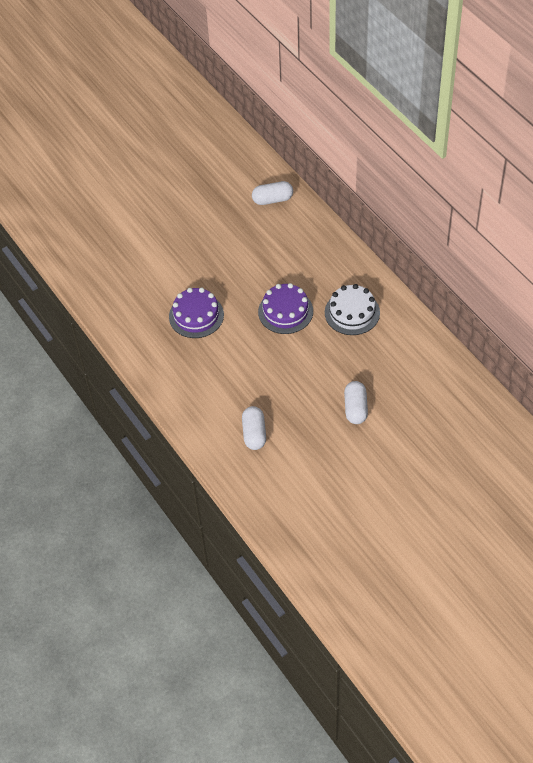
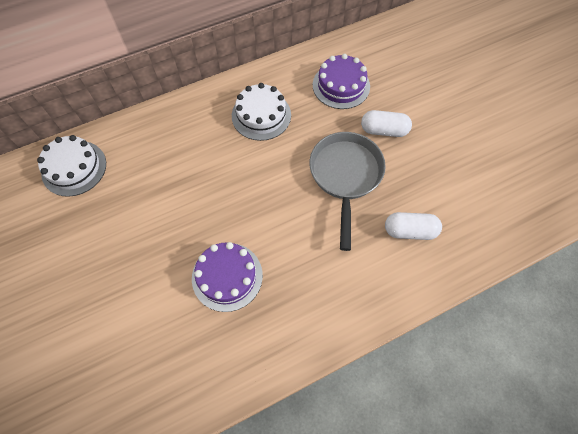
camera: 85 degrees left, 10 degrees up
(272, 199) = (74, 168): white capsule -> white cake
(285, 311) = (244, 177): purple cake -> purple cake (341, 85)
(299, 383) = (345, 176): none -> grey pan

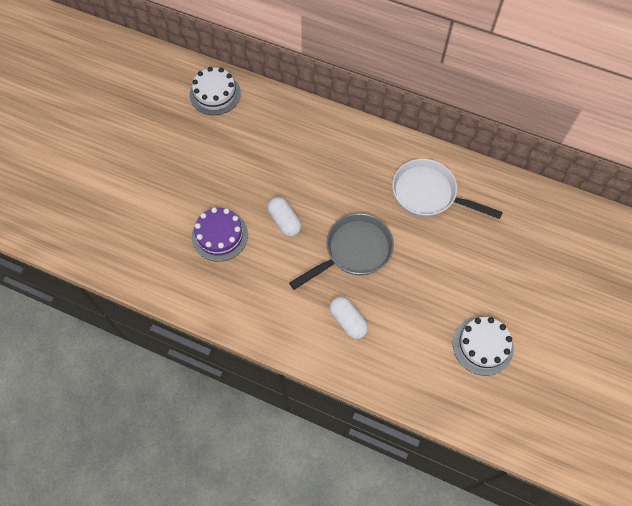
camera: 50 degrees right, 0 degrees up
(261, 115) = (353, 164): white cake -> white cake (482, 345)
(341, 85) = (429, 194): purple cake -> white pan
(384, 130) = (416, 249): white capsule -> white capsule (284, 221)

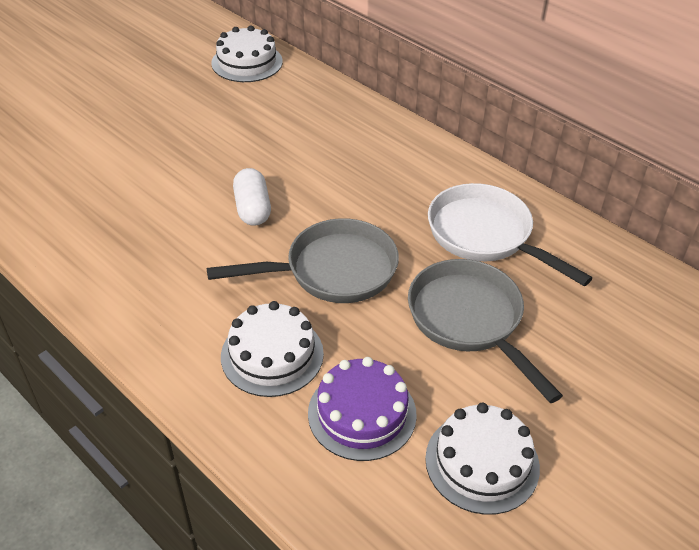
camera: 20 degrees right, 20 degrees down
(220, 235) = (153, 199): purple cake -> purple cake (362, 413)
(348, 321) = (272, 355): white capsule -> white cake
(443, 259) = (469, 320): none -> grey pan

